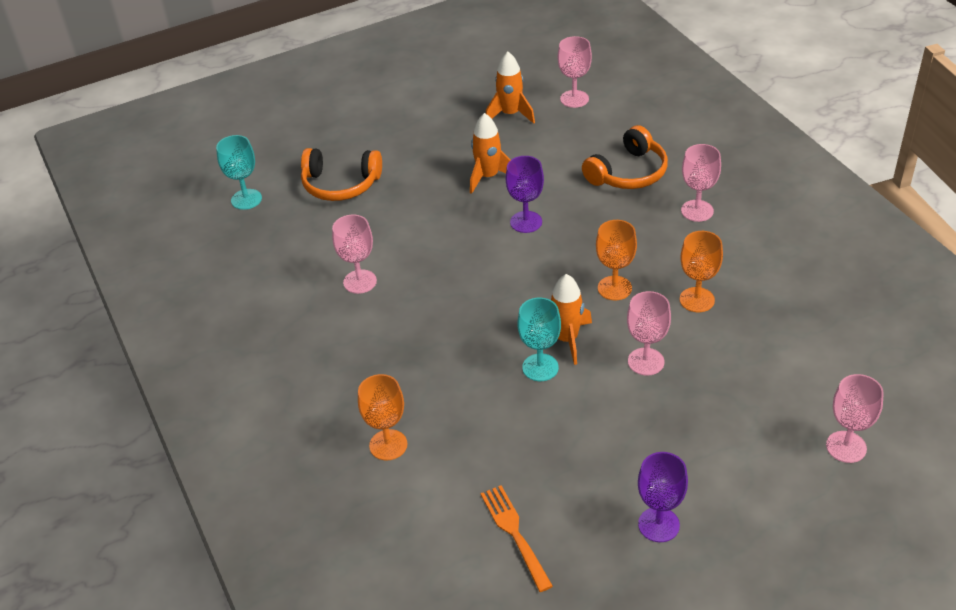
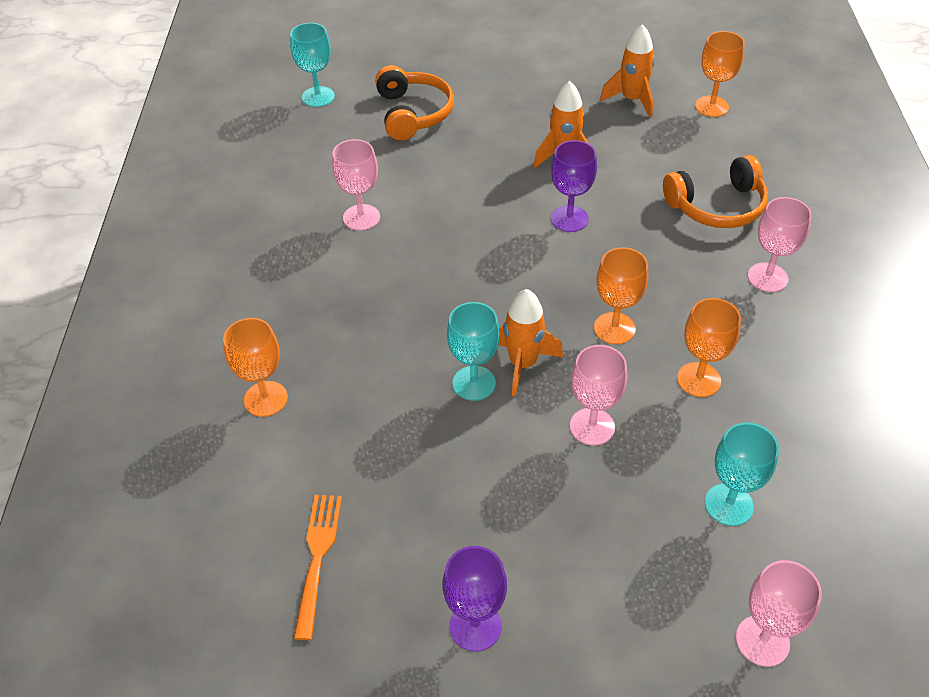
camera: 25 degrees right, 5 degrees up
(340, 185) = (413, 113): orange headphones -> orange headphones turned 135 degrees counterclockwise
(574, 99) = (711, 106): pink goblet -> orange goblet
(771, 373) = (729, 504): none -> turquoise goblet

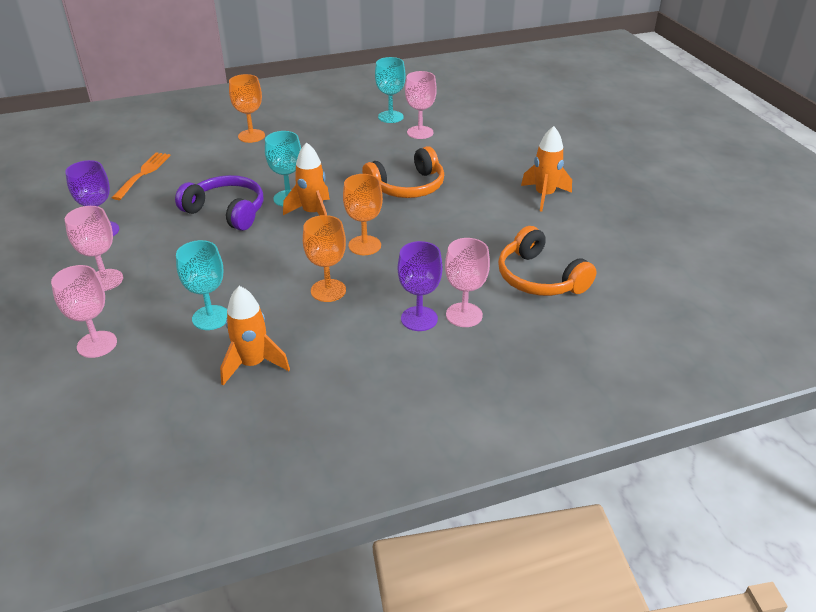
camera: 70 degrees right, 10 degrees down
(317, 558) = (143, 174): orange fork -> orange fork turned 60 degrees counterclockwise
(318, 97) = (531, 94): turquoise goblet -> turquoise goblet (390, 117)
(413, 113) = (543, 129): orange headphones -> orange headphones (407, 187)
(480, 457) = (227, 211): none -> purple headphones
(569, 219) = (472, 209): purple goblet -> purple goblet (419, 319)
(592, 426) = (266, 249): pink goblet -> pink goblet (105, 280)
(632, 100) = (650, 216): orange rocket -> orange rocket (253, 364)
(711, 106) = (682, 260): orange goblet -> none

